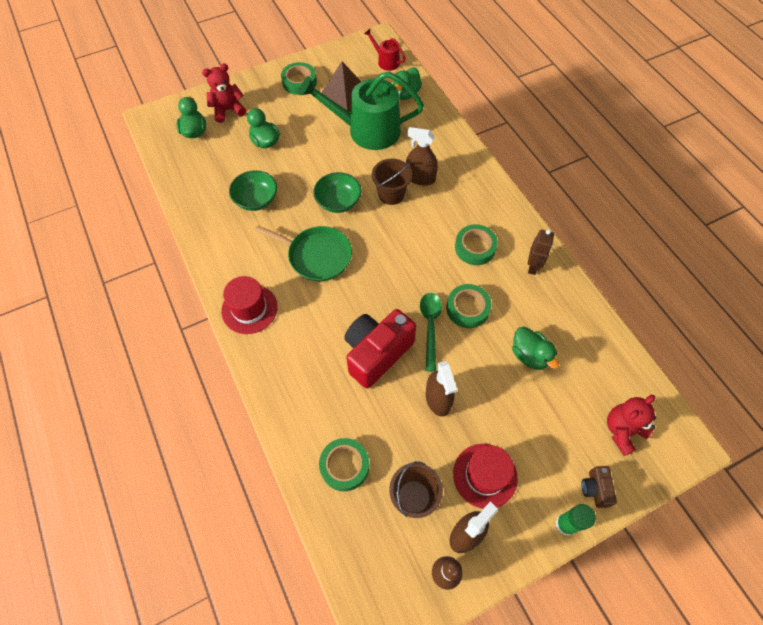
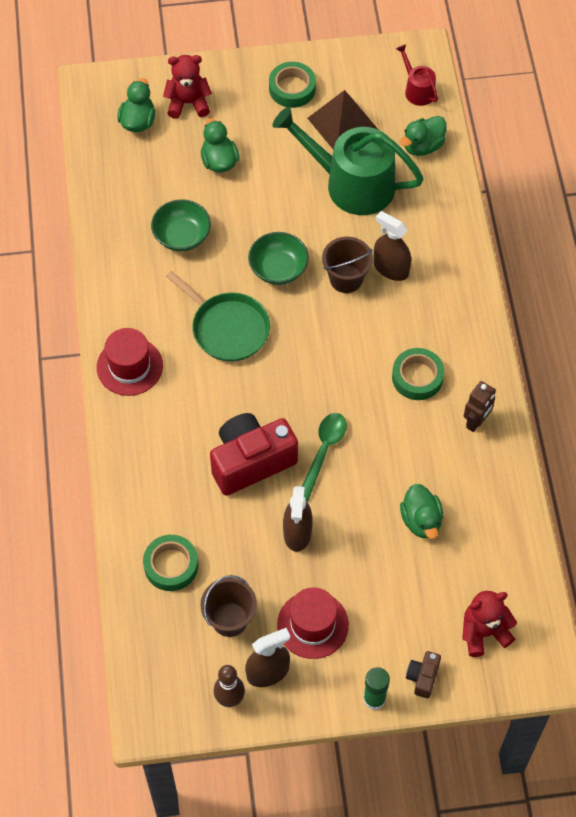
camera: 20 degrees right, 0 degrees up
(467, 308) = (375, 446): green tape -> none

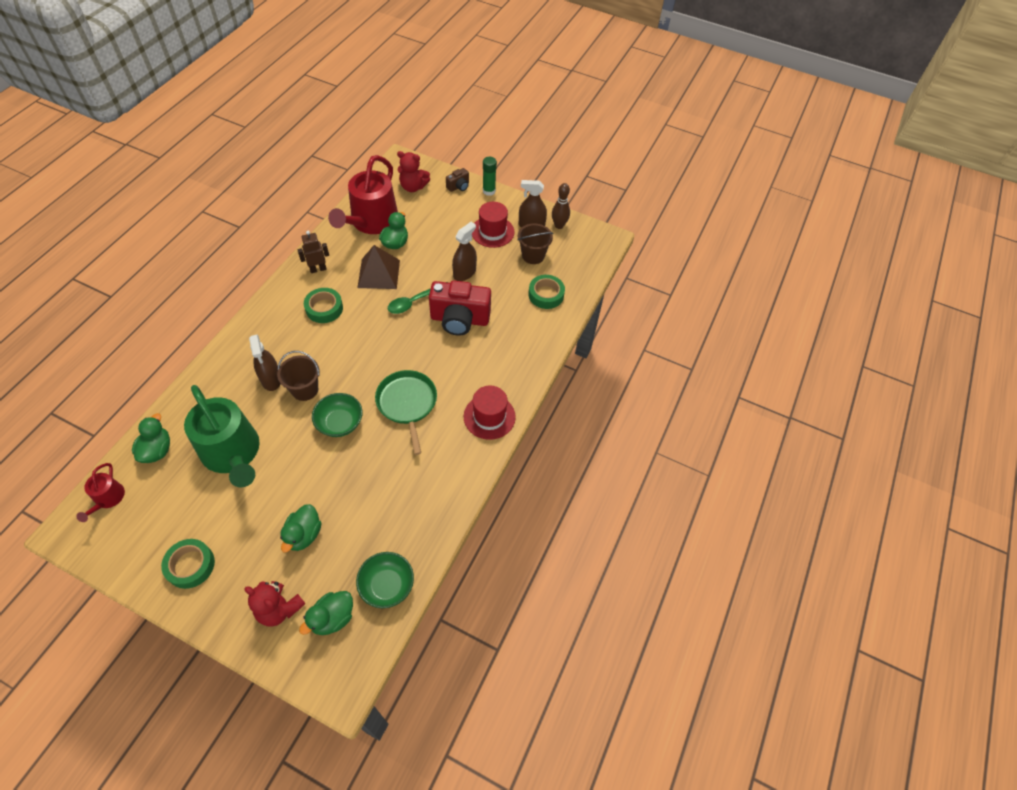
camera: 150 degrees left, 5 degrees down
(182, 236) = (382, 489): green bowl -> green bowl (387, 585)
(342, 123) = (188, 506): brown pyramid -> brown pyramid (378, 274)
(422, 146) = (157, 450): green duck -> green duck turned 75 degrees counterclockwise
(481, 534) = (371, 222): none -> red watering can

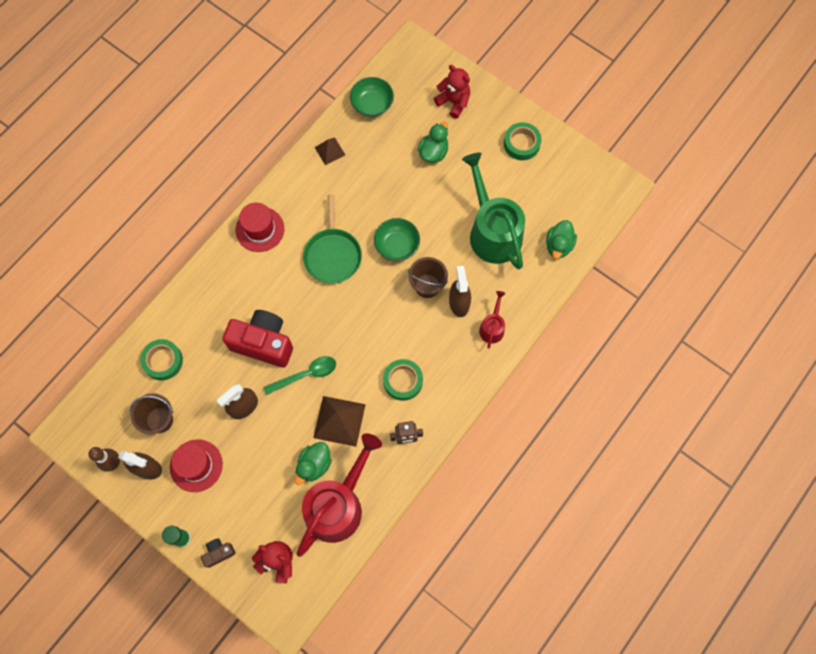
camera: 165 degrees left, 15 degrees up
(108, 499) = (594, 208): red watering can -> red watering can (492, 327)
(332, 618) = (415, 89): green duck -> none
(430, 514) = (330, 151): none -> brown pyramid

